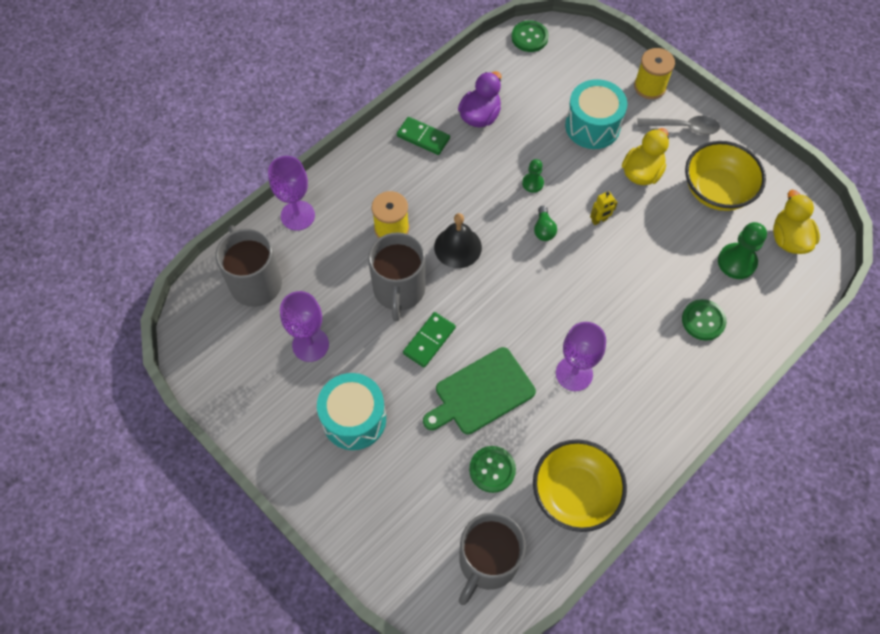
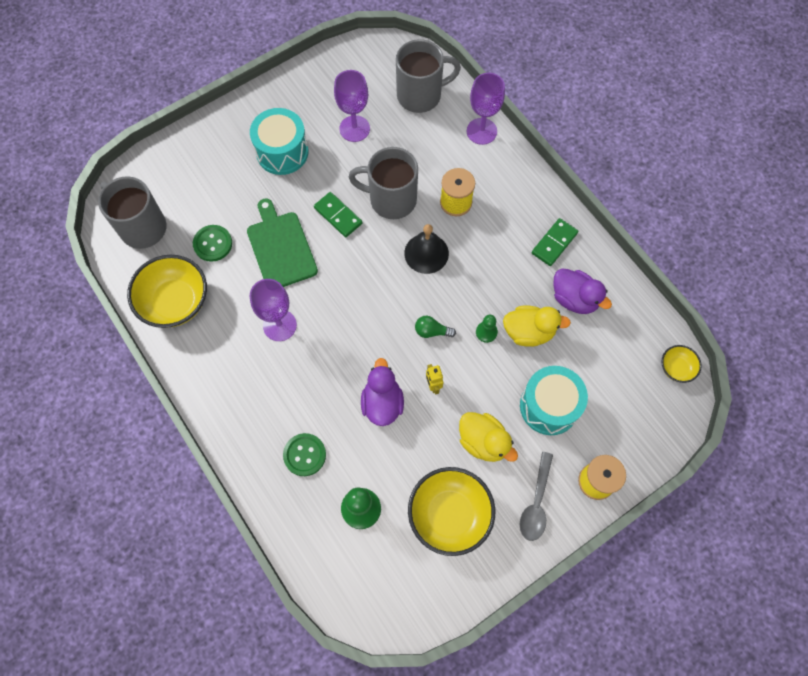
camera: 100 degrees right, 5 degrees up
(529, 37) = (676, 368): green button -> yellow bowl
(630, 261) = (382, 403): none -> purple duck
(789, 239) = (377, 574): yellow duck -> yellow duck (529, 332)

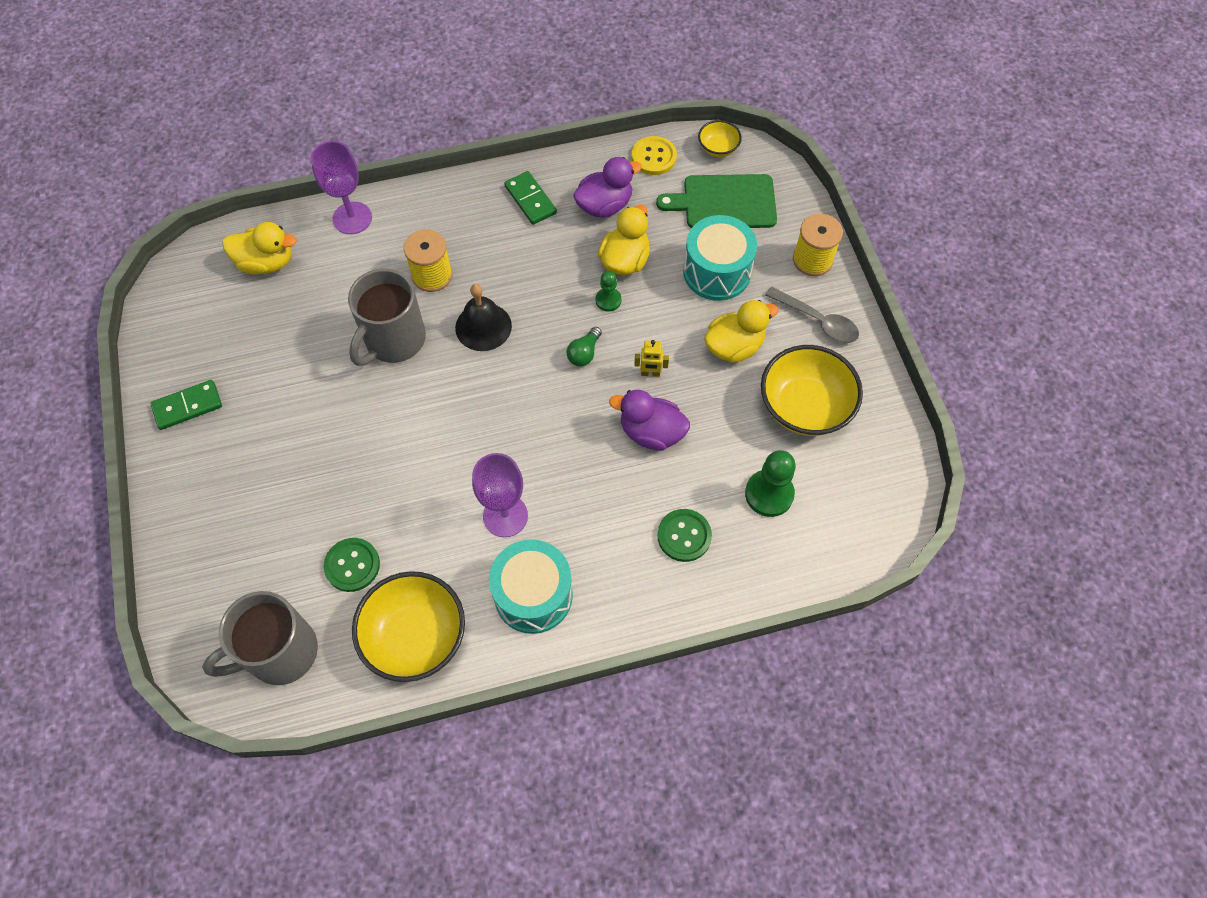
camera: 70 degrees left, 5 degrees down
(281, 247) = (398, 484): green cutting board -> green cutting board (725, 202)
(282, 152) = (260, 442): turquoise drum -> turquoise drum (533, 595)
(338, 215) = (386, 404): green domino -> green domino (187, 406)
(354, 128) = (272, 349): purple goblet -> none
(420, 95) = (266, 262): grey mug -> yellow duck
(641, 320) = (654, 157): none -> yellow button

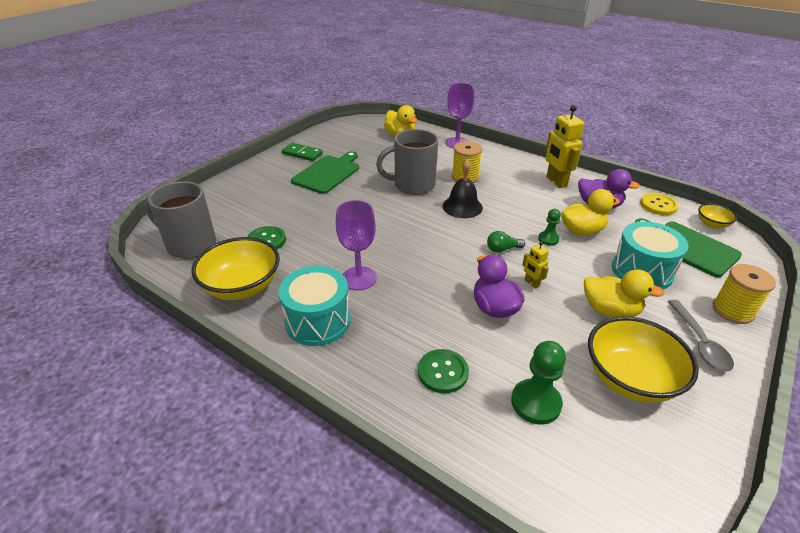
camera: 50 degrees right, 25 degrees down
(271, 409) = (328, 173): none -> green cutting board
(530, 200) = (556, 182): green domino -> yellow robot

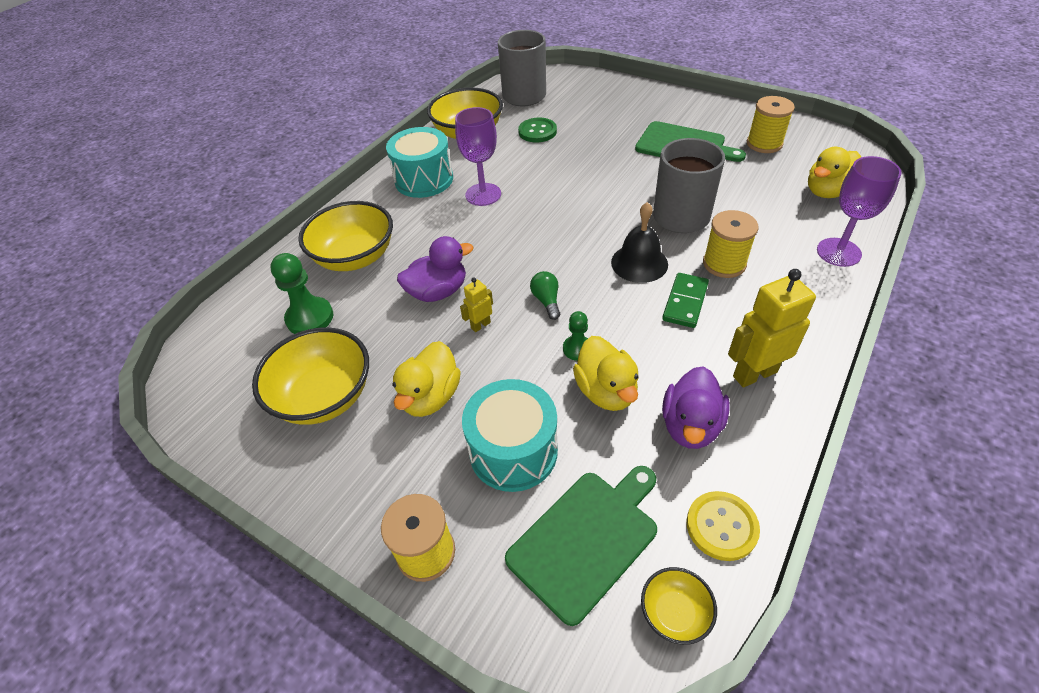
camera: 90 degrees right, 10 degrees up
(302, 153) = (725, 120): green domino -> green domino (685, 302)
(340, 145) = (764, 144): none -> yellow spool
(443, 372) = (355, 257): green button -> yellow bowl
(699, 342) = (368, 484): grey spoon -> none

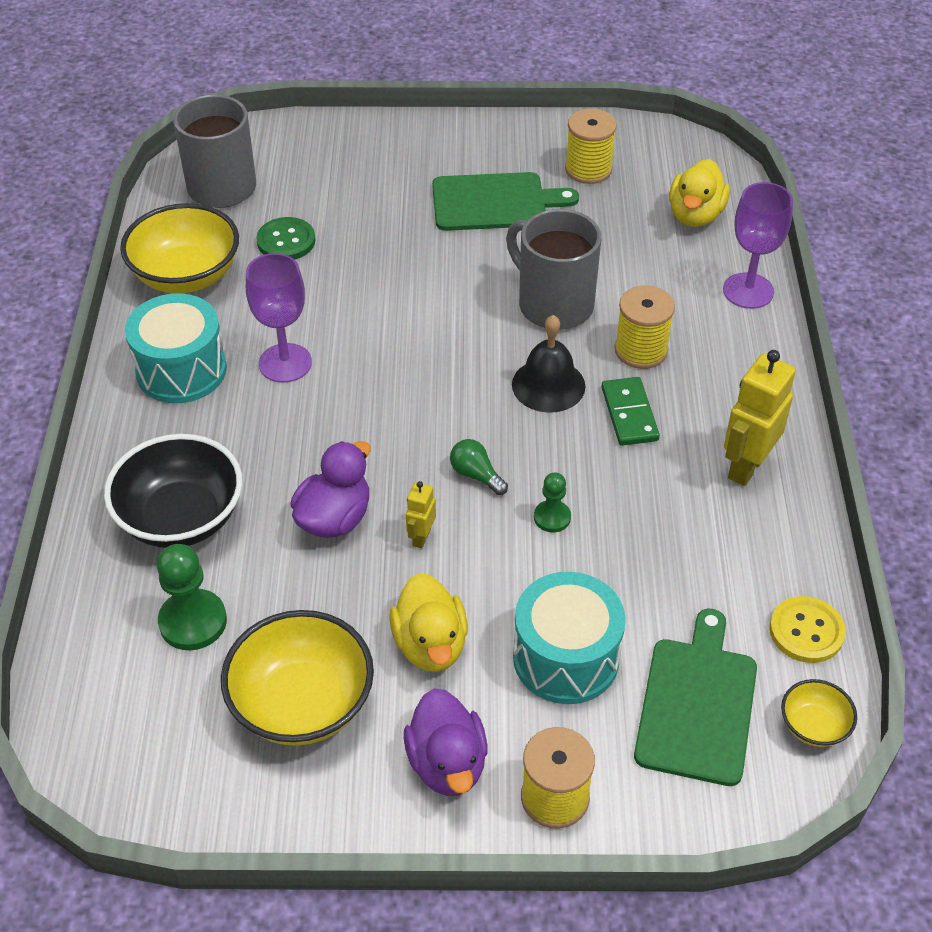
camera: 35 degrees left, 0 degrees up
(355, 257) = (181, 518): yellow bowl -> black bowl
(606, 391) = (615, 551): yellow duck -> none
(690, 426) = (720, 548): purple duck -> purple duck (447, 763)

